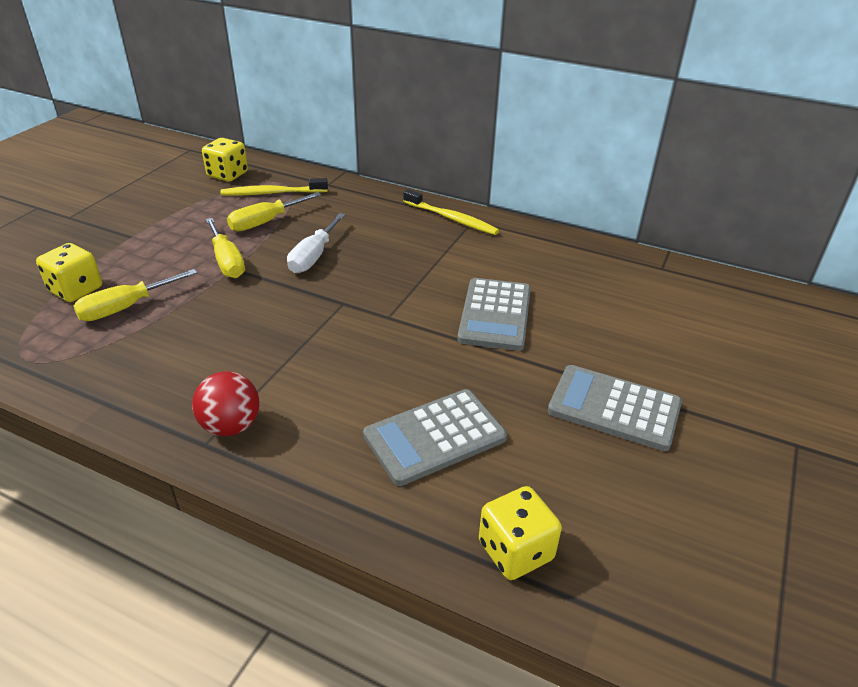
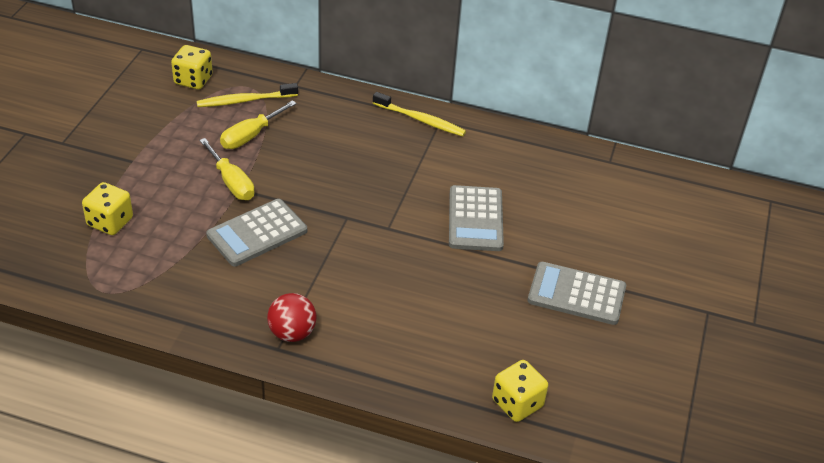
camera: 10 degrees left, 5 degrees up
(125, 307) = (162, 236): yellow screwdriver -> none
(313, 256) = (307, 171): white screwdriver -> none
(434, 437) = (447, 328): grey calculator -> grey calculator (257, 233)

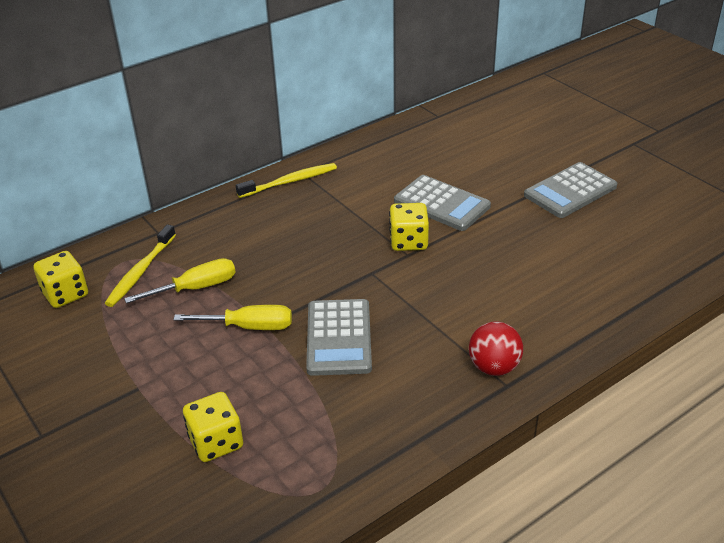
camera: 50 degrees left, 5 degrees down
(250, 136) = (196, 288): yellow screwdriver -> yellow screwdriver turned 105 degrees counterclockwise
(517, 403) = (669, 270): yellow dice -> yellow dice (408, 242)

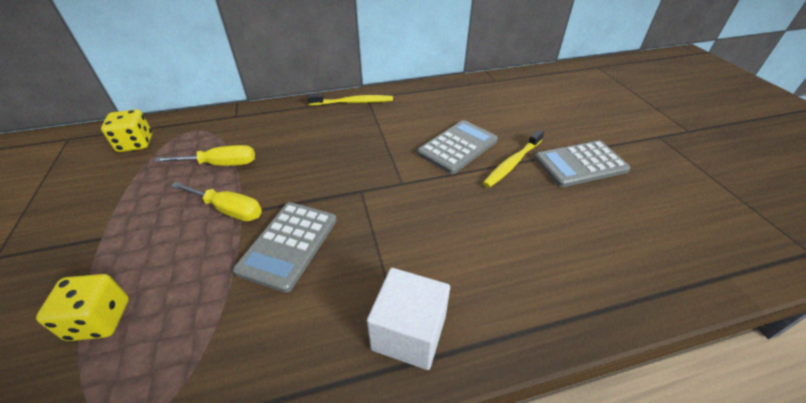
camera: 20 degrees right, 5 degrees up
(140, 272) = (197, 141): yellow toothbrush -> yellow toothbrush (512, 163)
(408, 242) = (410, 172): yellow dice -> none
(441, 204) = (457, 147): grey calculator -> grey calculator turned 105 degrees counterclockwise
(494, 367) = (409, 333): red ball -> white cube

